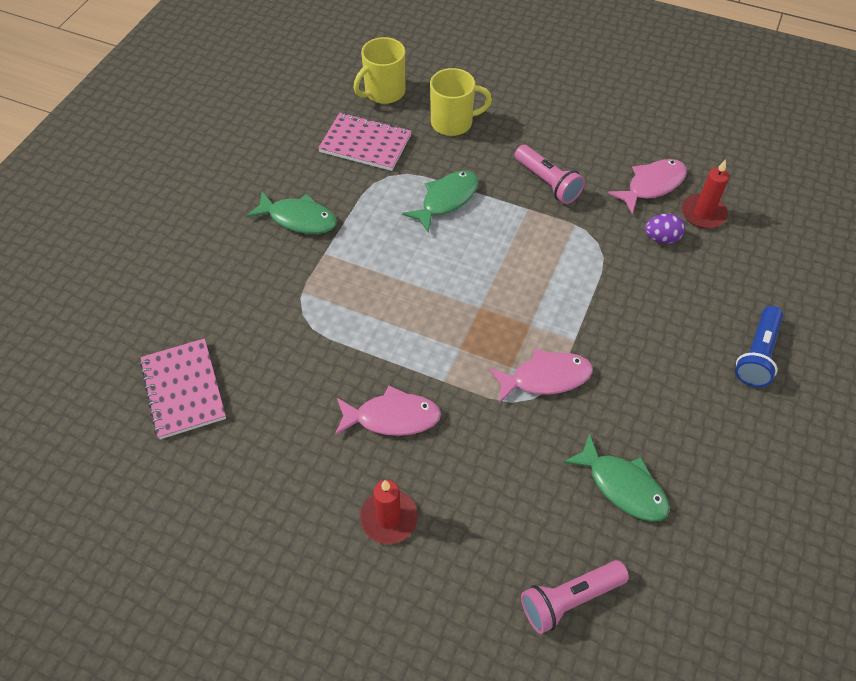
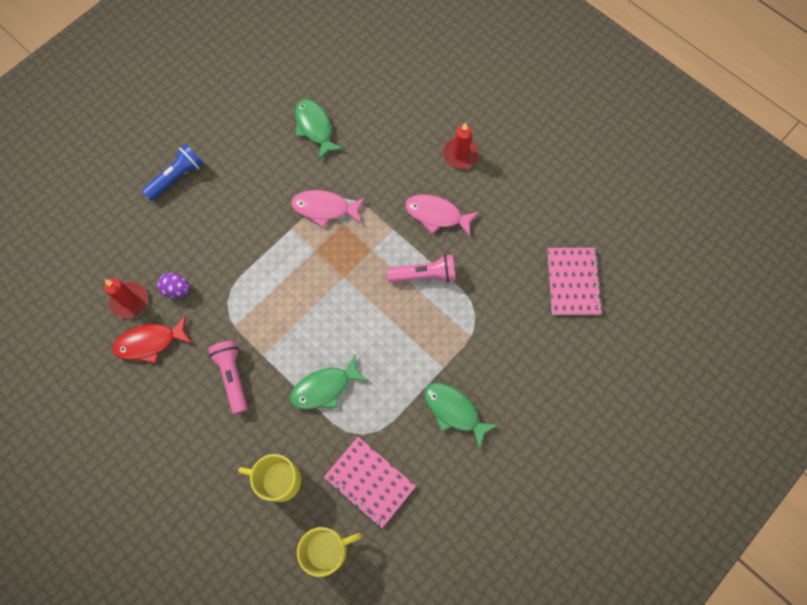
camera: 160 degrees left, 15 degrees up
(569, 599) = (377, 82): pink flashlight -> pink flashlight (424, 275)
(652, 185) = (150, 343): pink fish -> red fish

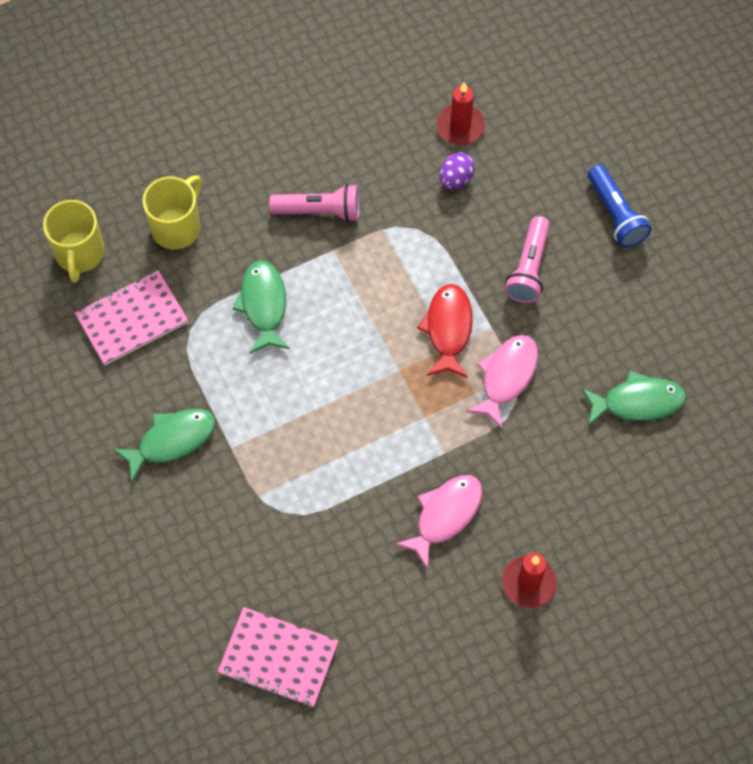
camera: 110 degrees right, 5 degrees down
(150, 343) = (397, 136): red fish -> red fish (448, 329)
(424, 275) = (364, 469): pink flashlight -> pink flashlight (529, 268)

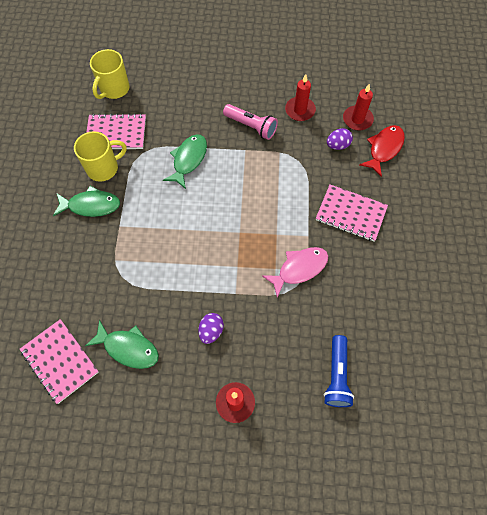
camera: 30 degrees right, 0 degrees up
(177, 227) = (171, 99): yellow mug -> yellow mug (103, 168)
(373, 152) = (300, 110): none -> red candle
(445, 515) = (211, 331): pink fish -> purple egg
(448, 329) = (282, 224): red fish -> red fish (384, 149)
(529, 268) = (350, 214): pink flashlight -> pink notebook
(616, 214) = (422, 209): blue flashlight -> blue flashlight (337, 376)
(637, 402) = (372, 327): green fish -> green fish (128, 348)

